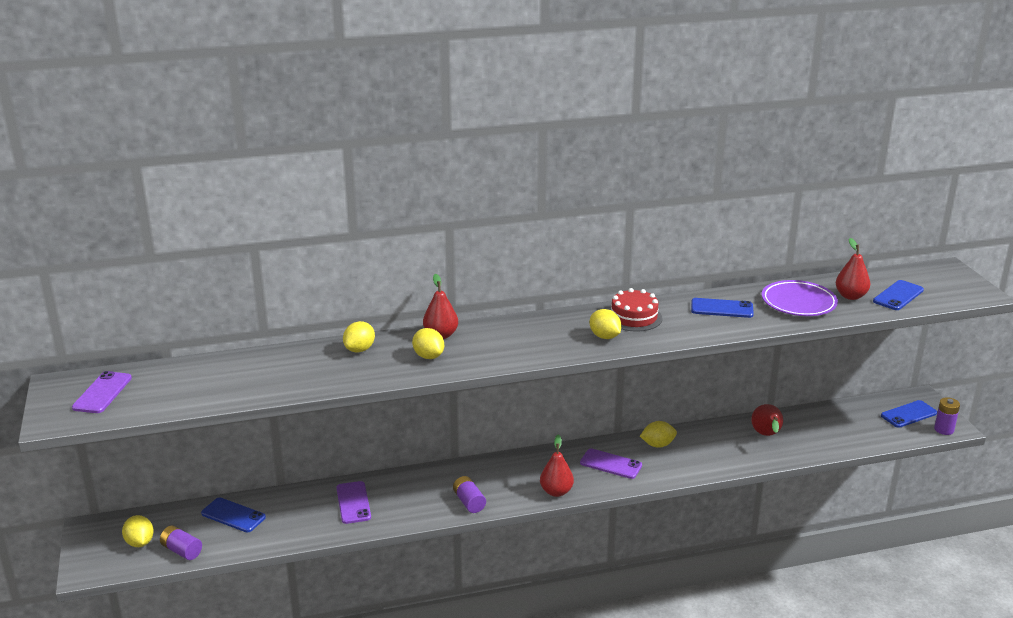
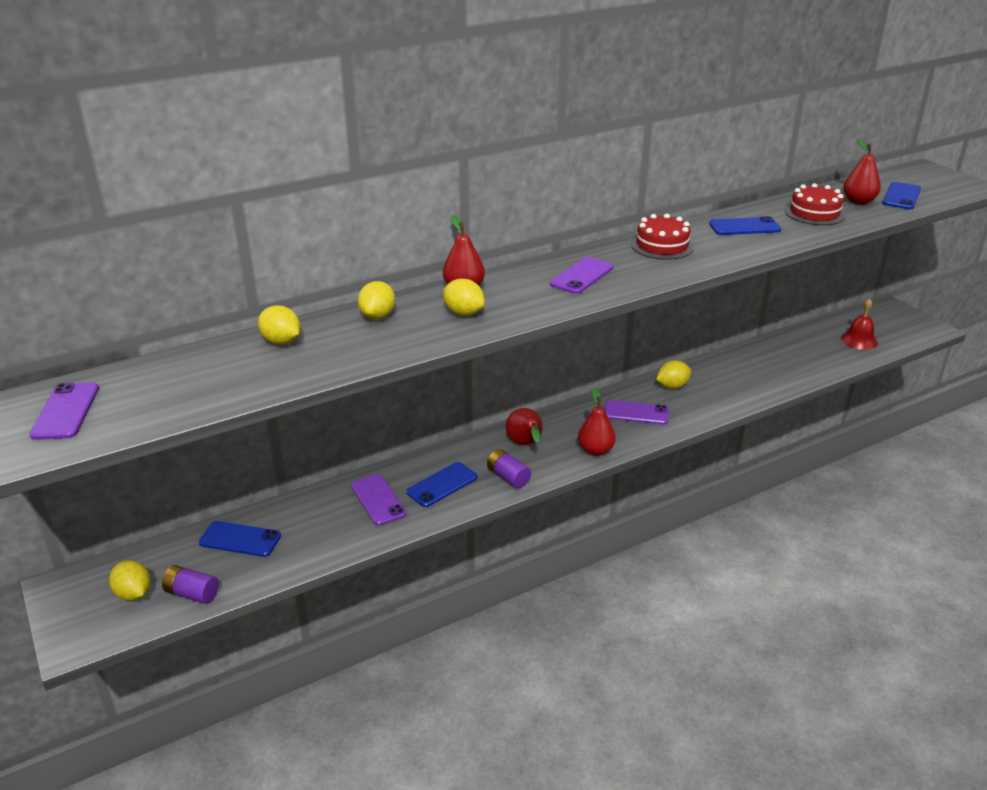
camera: 15 degrees left, 5 degrees up
(545, 336) = (582, 276): none -> purple phone
(604, 336) = (645, 268): yellow lemon -> yellow lemon (281, 341)
(766, 435) = (771, 361): red pear -> red pear (525, 444)
(798, 303) = (814, 213): purple plate -> red cake
(867, 428) = (859, 340): none -> red bell
(908, 414) = (887, 322): blue phone -> blue phone (442, 485)
(944, 429) = (926, 332): purple battery -> none

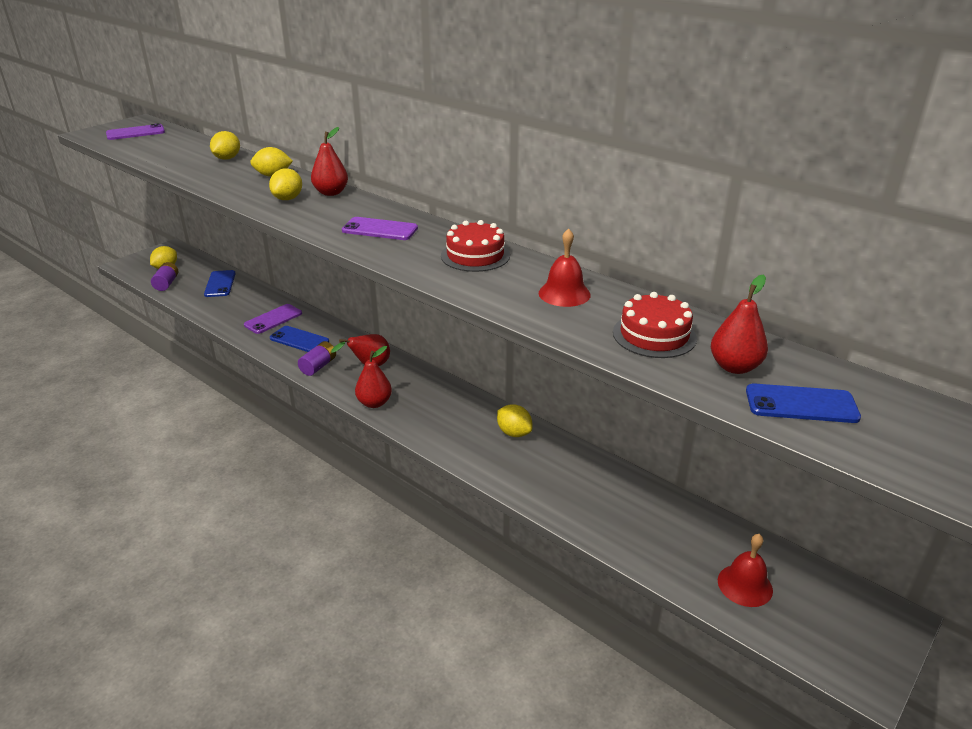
camera: 70 degrees right, 0 degrees up
(636, 413) = (449, 417): purple phone -> none
(744, 227) = (564, 293): blue phone -> red bell

